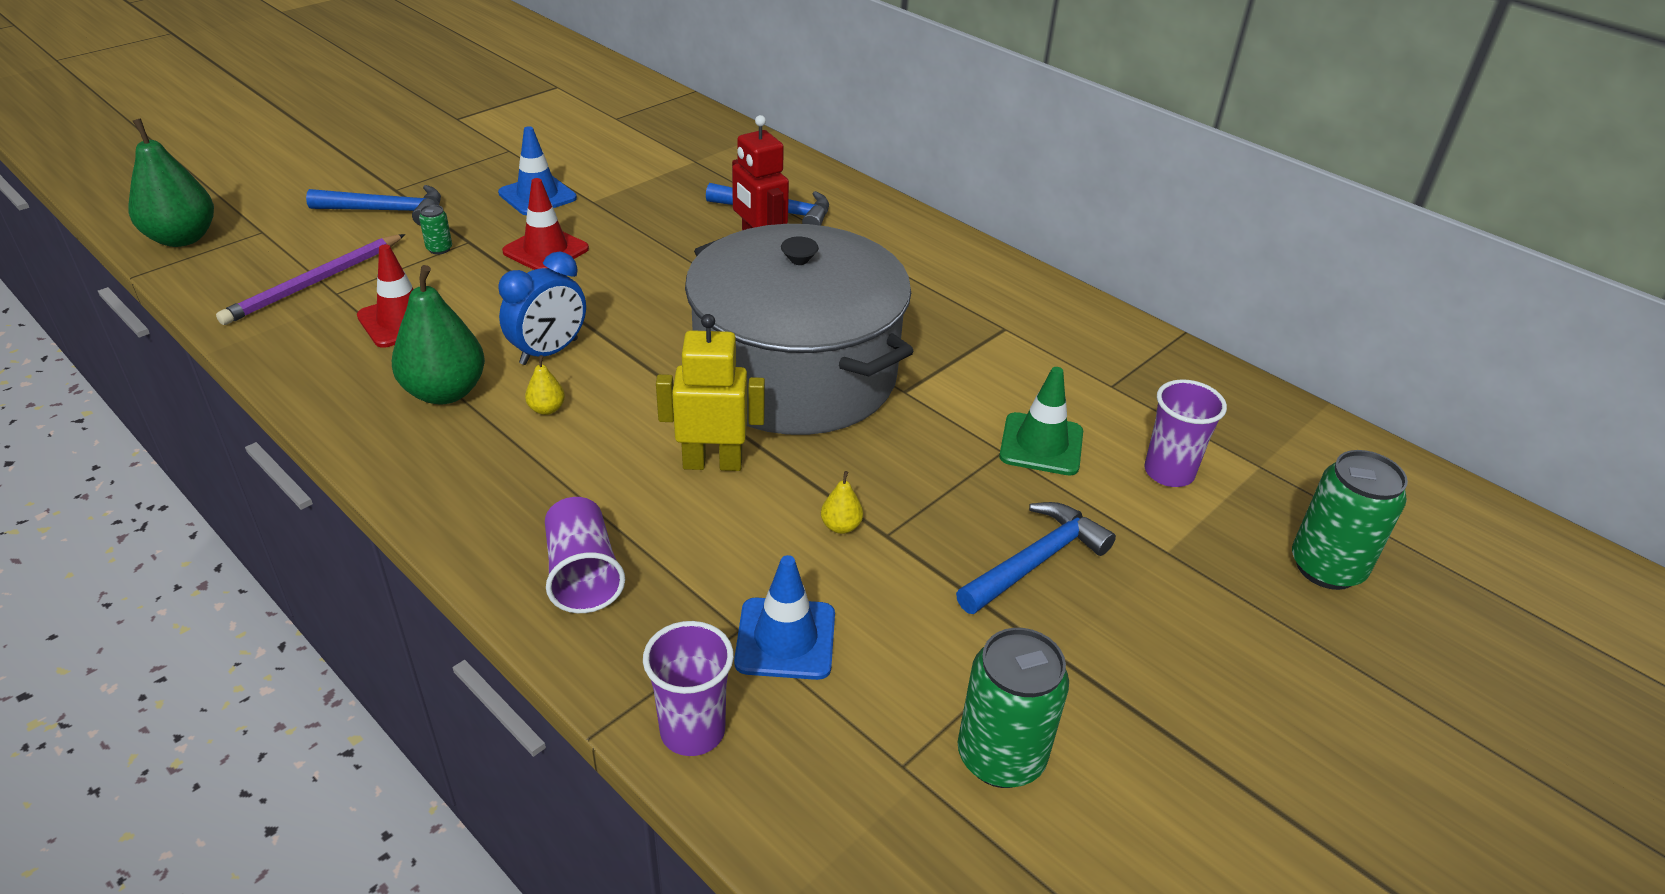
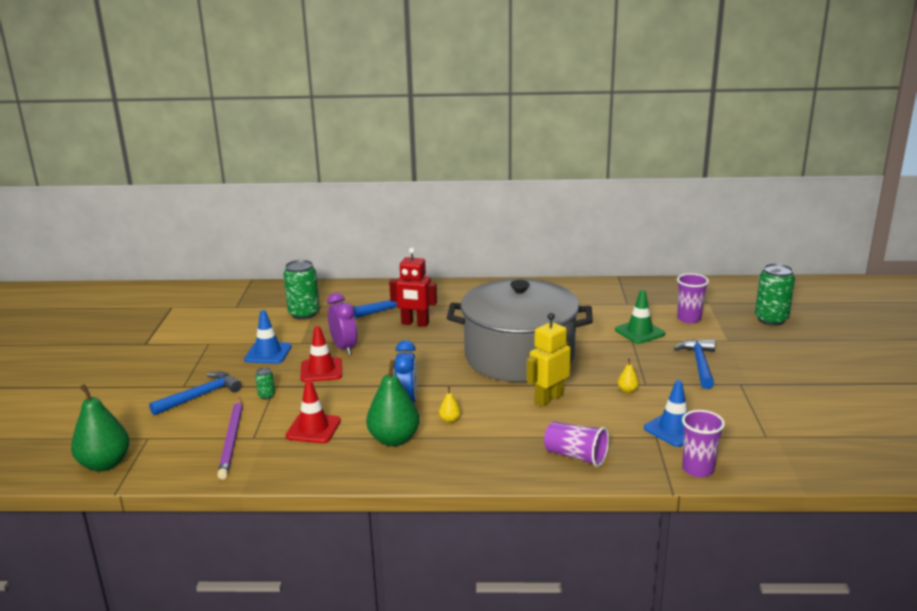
camera: 40 degrees left, 15 degrees down
(622, 235) = (344, 348): none -> purple clock
(1000, 757) = (784, 416): green can -> green can (304, 314)

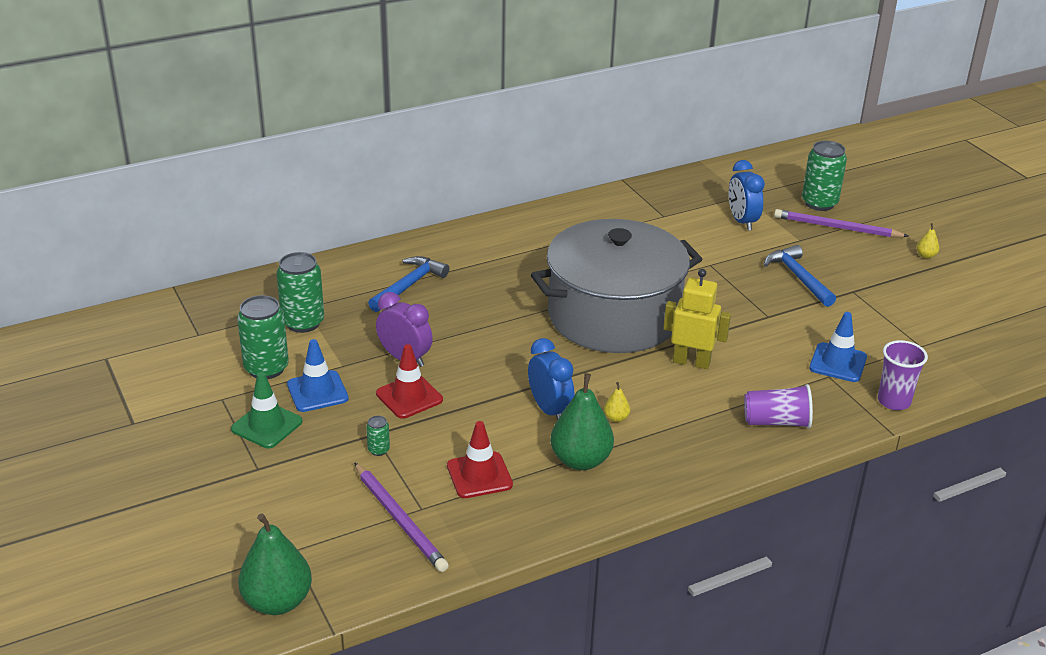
camera: 30 degrees left, 10 degrees up
(200, 396) = (296, 475): blue hammer -> none
(253, 333) = (266, 368): none -> green can
(415, 323) = (456, 302): red robot -> none
(548, 399) = (691, 362): yellow robot -> yellow robot turned 90 degrees clockwise
(627, 390) = (758, 329): yellow pear -> yellow pear (925, 255)
(639, 332) = (708, 251): green traffic cone -> green traffic cone (267, 425)
(689, 319) = (742, 221): purple cup -> blue clock
(770, 338) = (836, 227): none -> purple pencil

